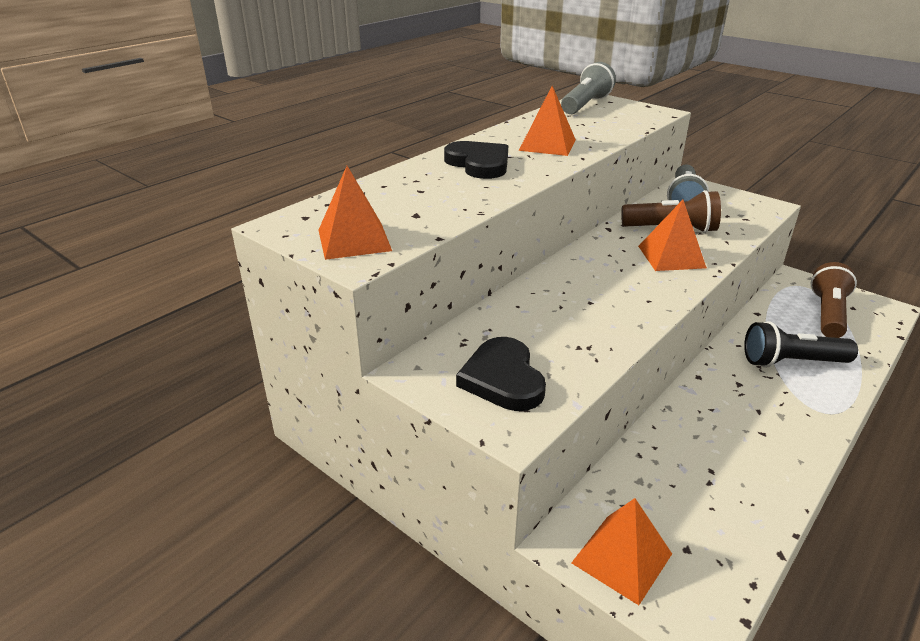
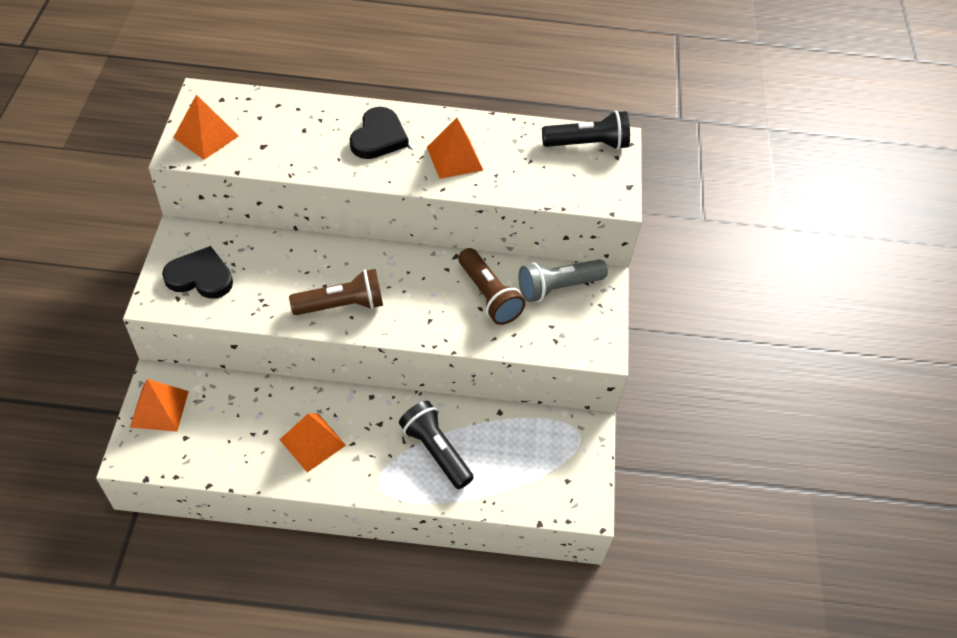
camera: 50 degrees right, 20 degrees up
(503, 379) = (200, 277): black heart -> black heart turned 60 degrees clockwise
(585, 105) = (588, 144): grey flashlight -> black flashlight
(671, 256) = (434, 310): orange pyramid -> orange pyramid (312, 442)
(828, 314) = (539, 463): brown flashlight -> brown flashlight (342, 305)

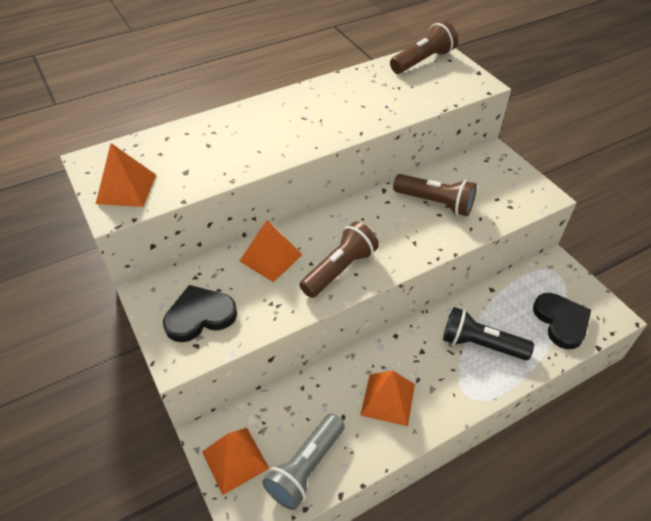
camera: 30 degrees left, 5 degrees down
(378, 137) = (274, 122): black heart -> black heart (561, 321)
(454, 158) = (346, 110): orange pyramid -> orange pyramid (271, 258)
(557, 287) = (472, 173): grey flashlight -> grey flashlight (305, 468)
(588, 144) = (423, 61): black flashlight -> brown flashlight

